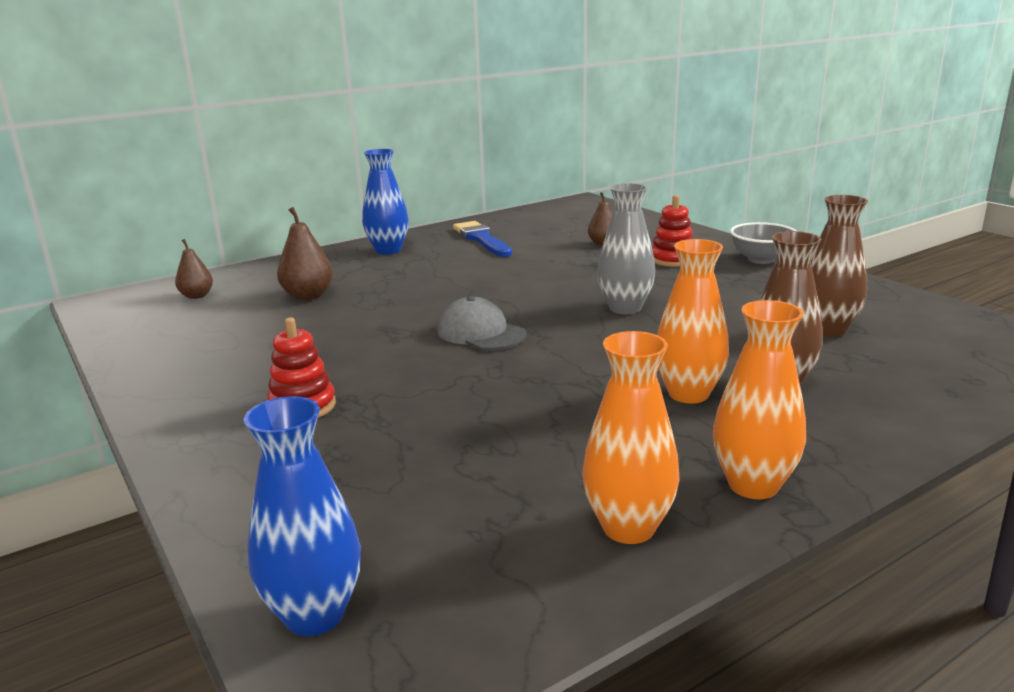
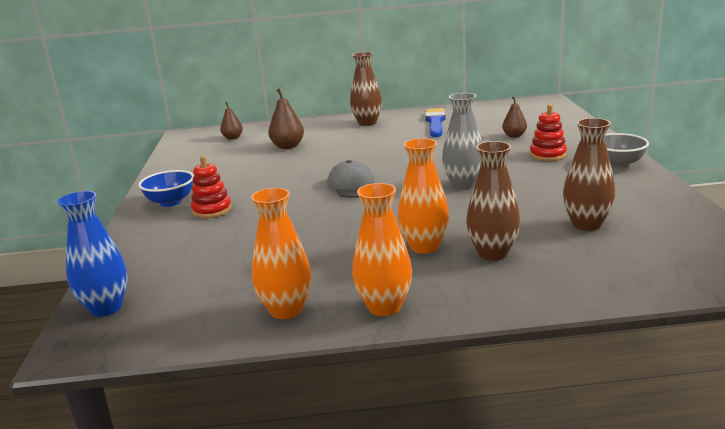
camera: 30 degrees right, 0 degrees up
(209, 408) = (170, 202): none -> blue bowl
(388, 250) = (367, 123): blue vase -> brown vase

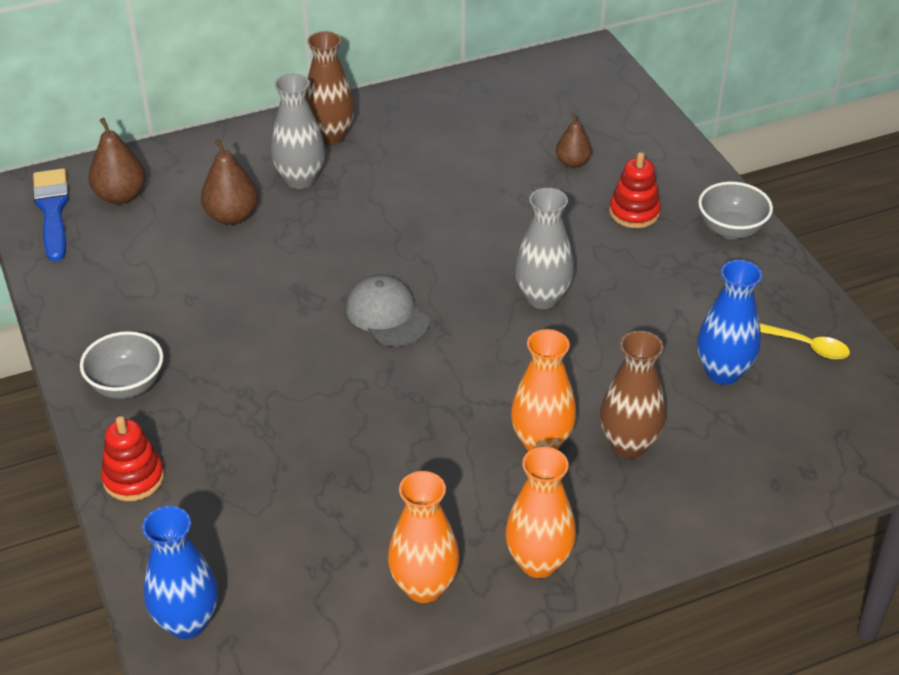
camera: 20 degrees left, 20 degrees up
(170, 202) = (127, 385): blue bowl -> grey bowl
(212, 210) = (205, 397): red stacking toy -> red stacking toy (133, 478)
(233, 138) = (121, 196): brown pear -> brown pear, size x1.51
(338, 136) = (300, 179): none -> grey vase
(435, 122) = (440, 128): blue brush -> blue brush (53, 211)
(586, 225) = (723, 372): brown vase -> blue vase
(664, 217) = (808, 346): none -> yellow spoon

